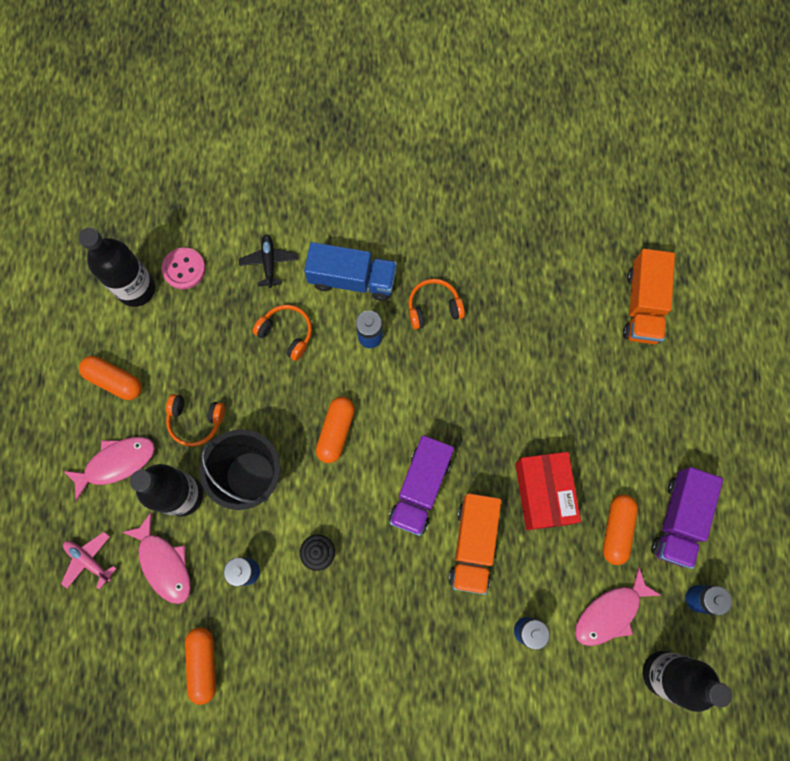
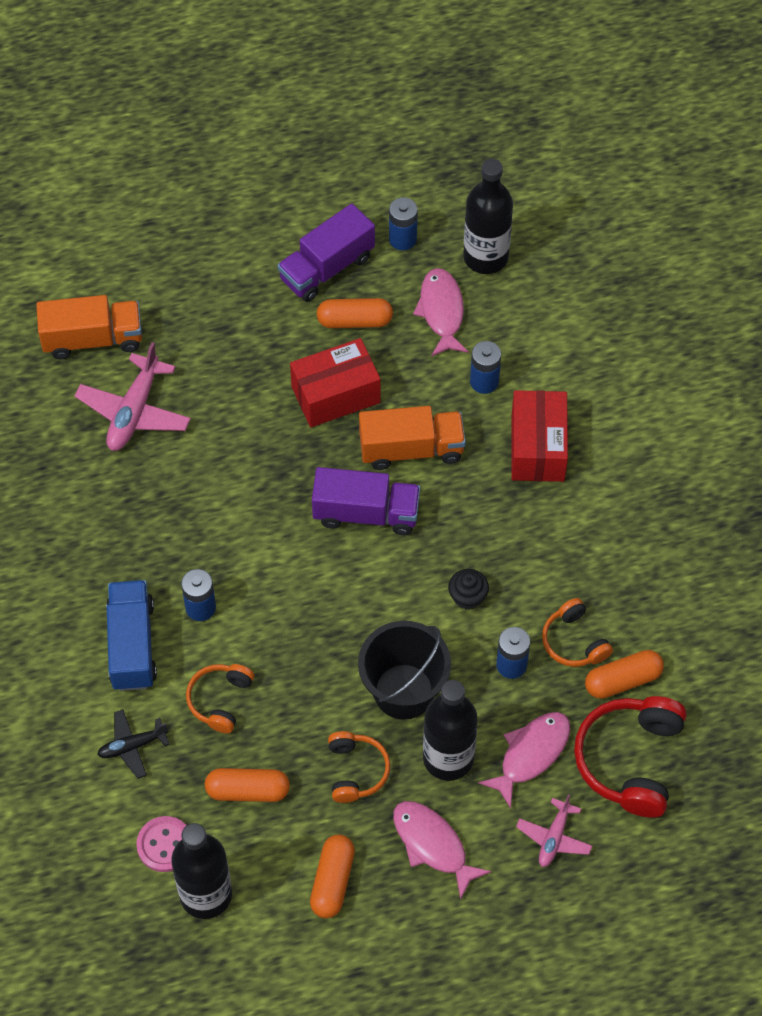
camera: 105 degrees left, 15 degrees down
(131, 646) = (630, 760): none -> red headphones
(336, 431) = (326, 615): orange capsule -> orange capsule (248, 790)
(433, 307) = (147, 548): orange headphones -> orange headphones (574, 641)
(447, 659) = (537, 447): none -> red box
(564, 324) = (134, 411): none -> pink plane
(610, 612) = (441, 311): pink fish -> pink fish turned 135 degrees counterclockwise
(678, 519) = (327, 268): purple truck -> purple truck turned 135 degrees clockwise

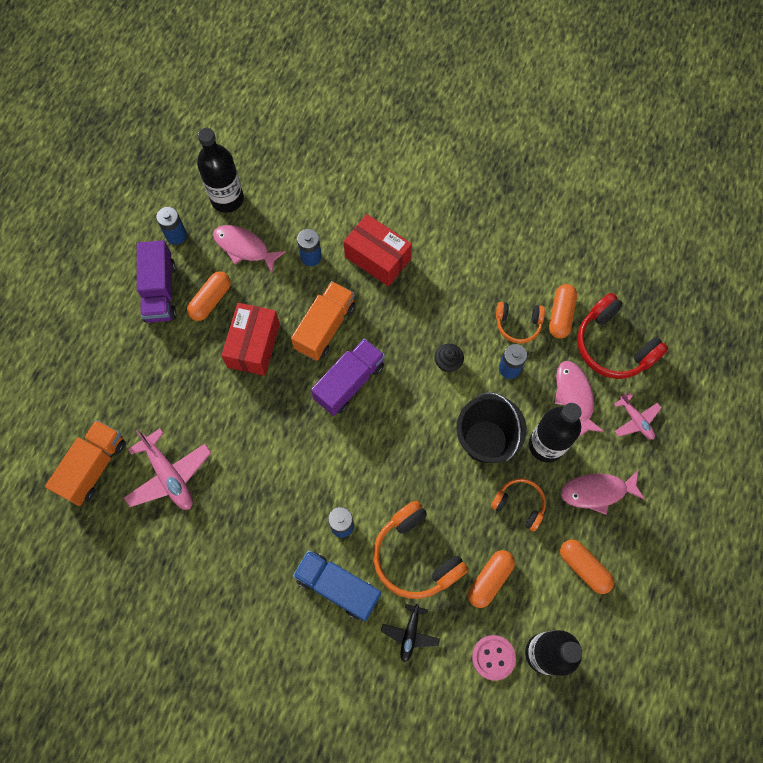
camera: 55 degrees left, 10 degrees up
(220, 700) = (416, 556): orange headphones -> orange headphones, size x1.70

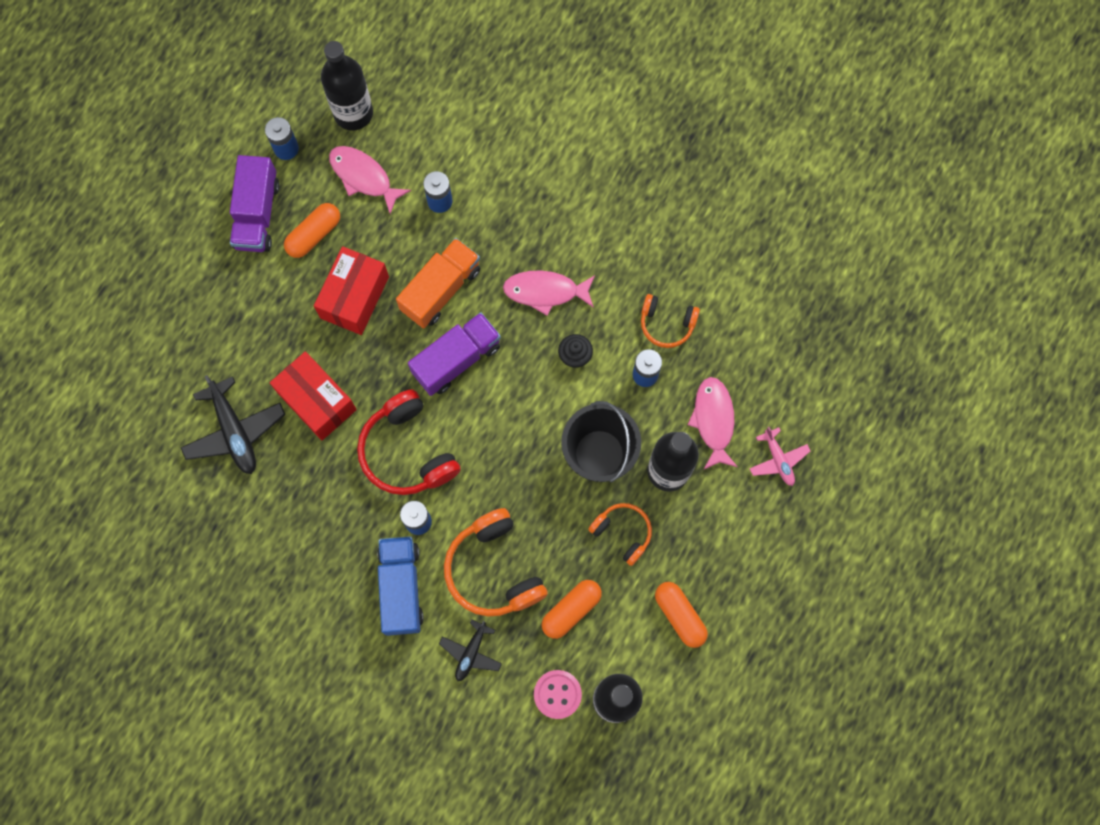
camera: 10 degrees right, 5 degrees up
(93, 466) = (152, 407): orange truck -> none
(169, 475) = (234, 431): pink plane -> black plane
(338, 587) = (401, 588): blue truck -> blue truck turned 45 degrees clockwise
(377, 258) = (518, 215): red box -> red box (317, 401)
(560, 315) = (719, 321): orange capsule -> none
(597, 492) = (714, 534): pink fish -> pink fish (545, 291)
(613, 345) = (773, 368): red headphones -> red headphones (408, 451)

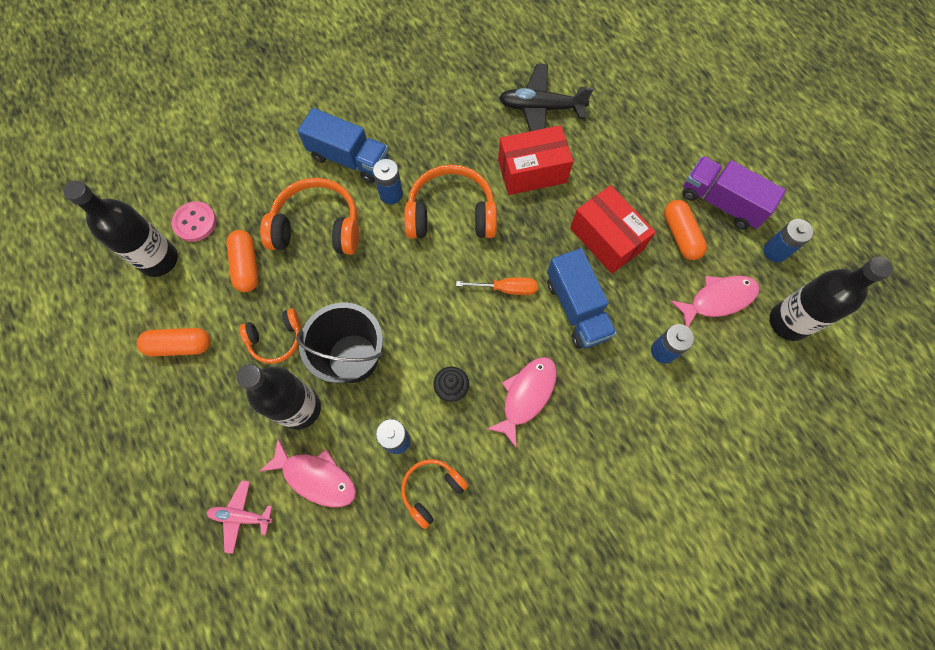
camera: 120 degrees right, 5 degrees down
(408, 451) = (451, 214): red headphones -> orange headphones
(440, 289) = (577, 308): orange truck -> blue truck
(456, 359) = (506, 289): purple truck -> orange screwdriver
(471, 652) = (269, 181): black plane -> none

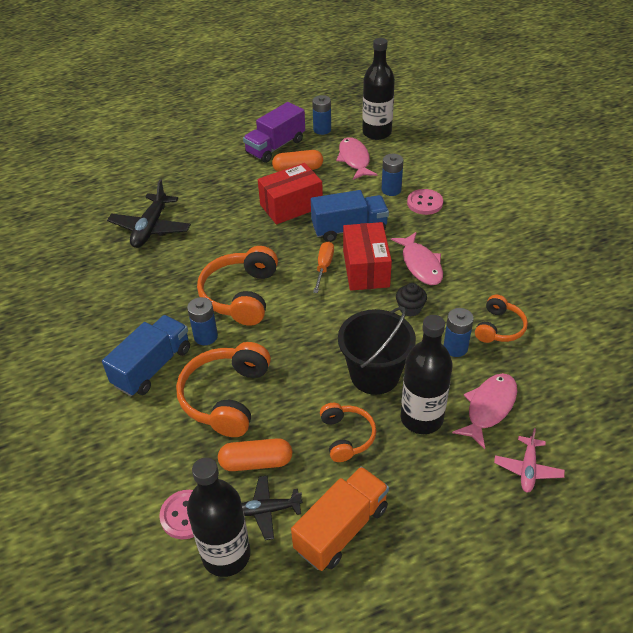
camera: 80 degrees left, 25 degrees down
(180, 345) = (341, 528): orange capsule -> orange truck
(199, 284) = (268, 510): none -> black plane
(432, 490) = (499, 328): orange headphones -> orange headphones turned 120 degrees counterclockwise
(526, 396) = (420, 264): pink fish -> pink fish turned 150 degrees counterclockwise
(532, 171) = (214, 240): red box -> red box (366, 269)
(645, 395) = (424, 203): none -> pink button

